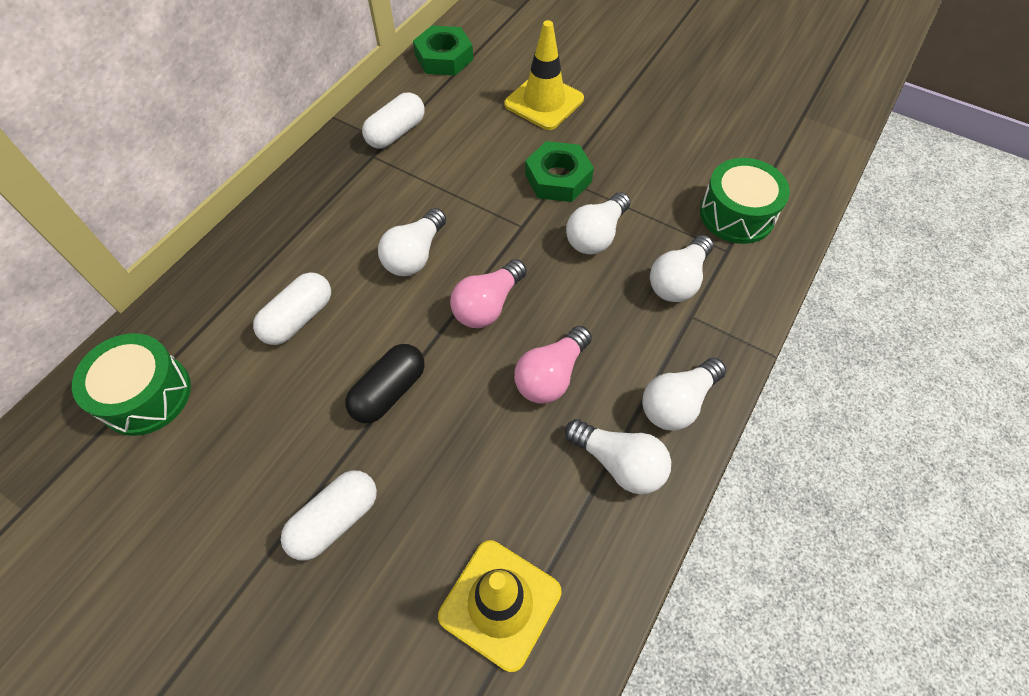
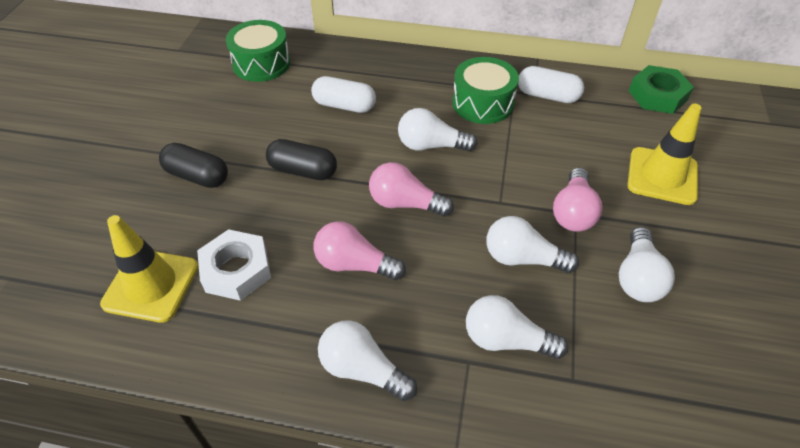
camera: 70 degrees right, 10 degrees down
(335, 520) = (197, 176): white capsule -> black capsule
(514, 497) = (236, 270): none -> white nut
(558, 178) = (573, 212): green nut -> pink light bulb
(619, 463) = (286, 335): white light bulb -> white light bulb (638, 277)
(737, 214) = (631, 380): green drum -> green drum (482, 103)

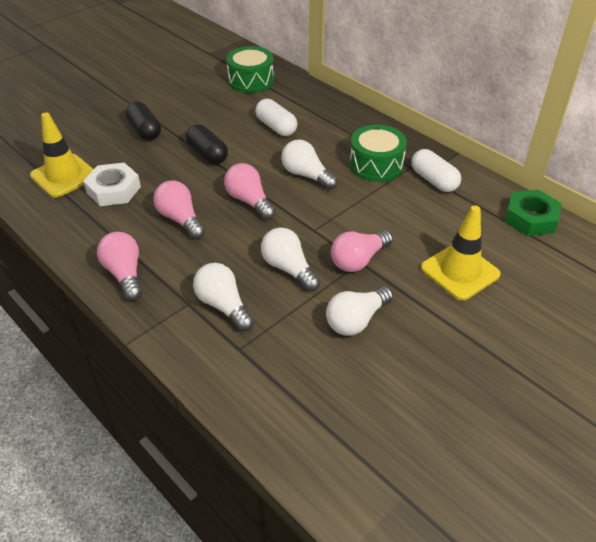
camera: 35 degrees right, 5 degrees down
(362, 370) = (125, 274): white light bulb -> pink light bulb

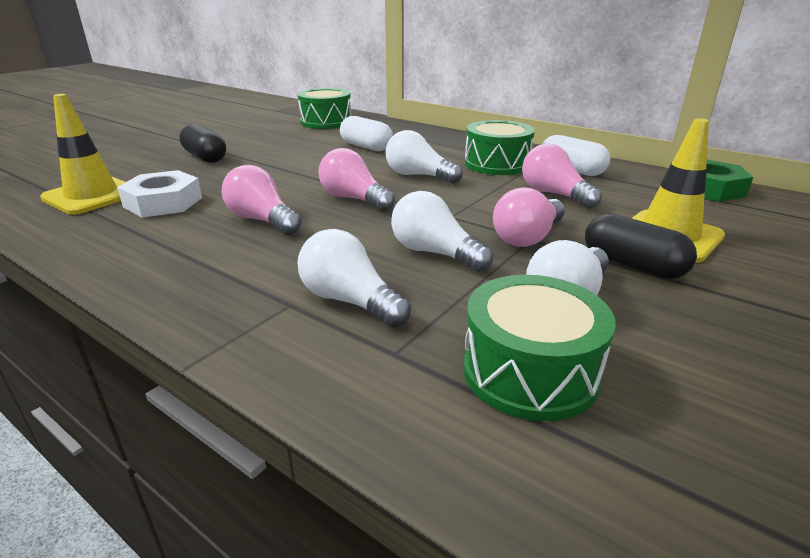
camera: 10 degrees left, 15 degrees down
(125, 274) = (179, 280): pink light bulb -> pink light bulb (554, 194)
(208, 154) = (289, 168): black capsule -> black capsule (632, 265)
(308, 371) = (530, 371): none -> green drum

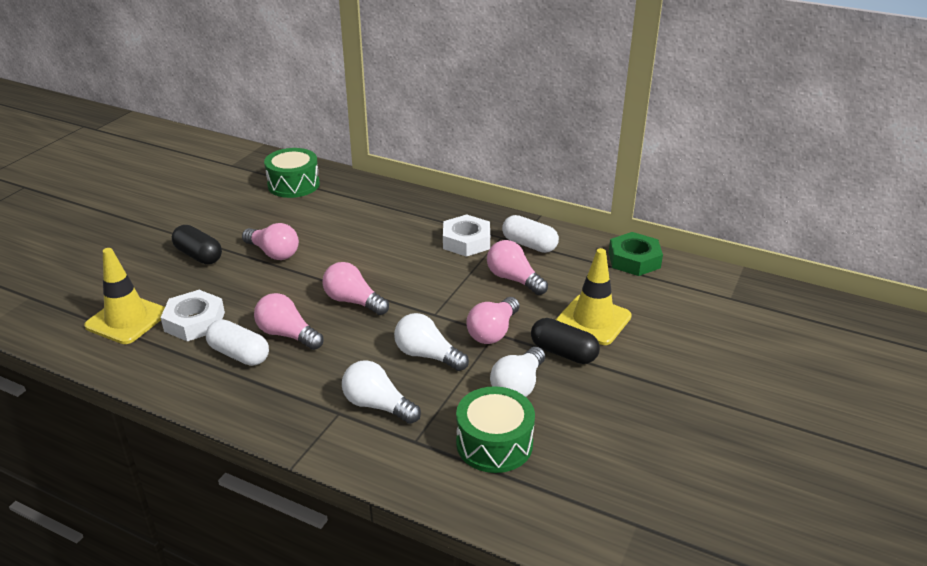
camera: 10 degrees left, 5 degrees up
(282, 160) = (273, 253): none -> pink light bulb
(366, 147) = (345, 225): white capsule -> white capsule (239, 354)
(418, 176) = (401, 265): white light bulb -> none
(497, 164) = (466, 241): green drum -> white nut

